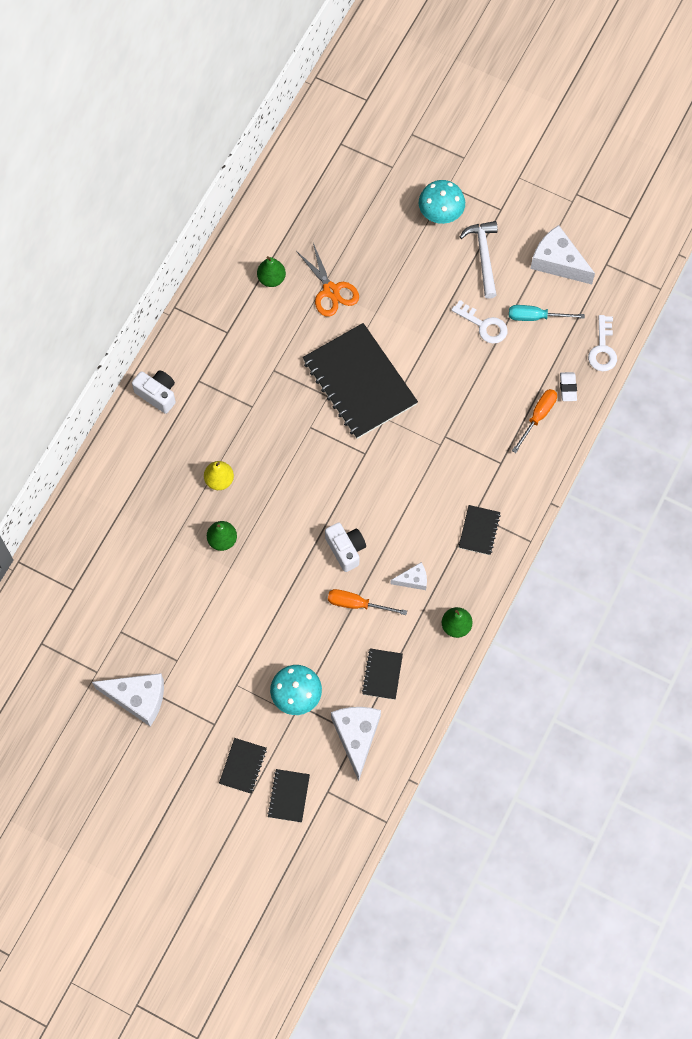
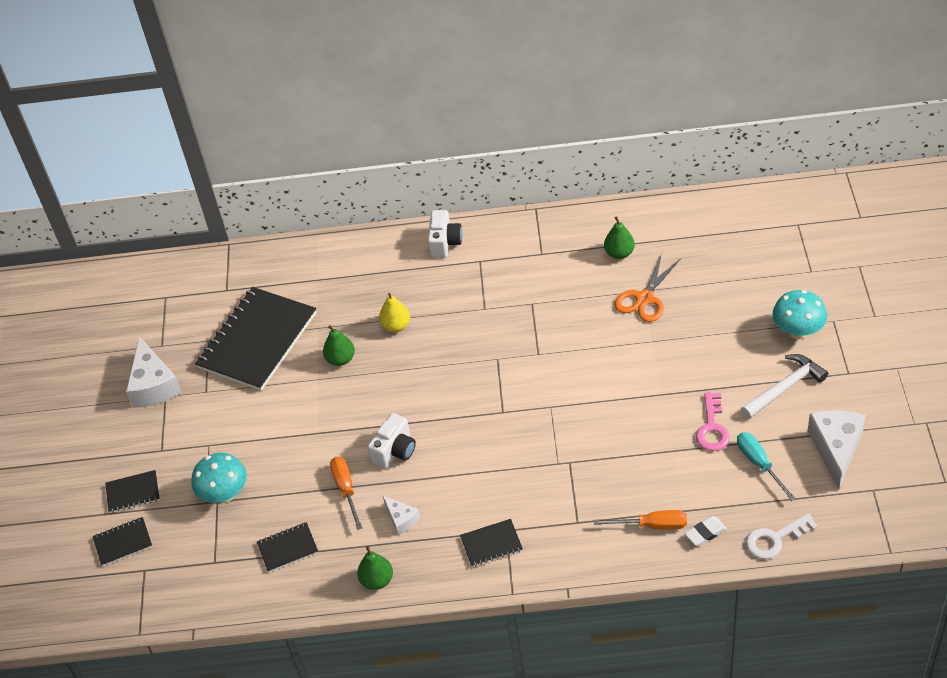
camera: 65 degrees right, 20 degrees down
(356, 736) = (212, 562): white cheese -> none
(359, 382) = (570, 368): black notebook -> black notebook (257, 340)
(483, 325) = (712, 427): white key -> pink key

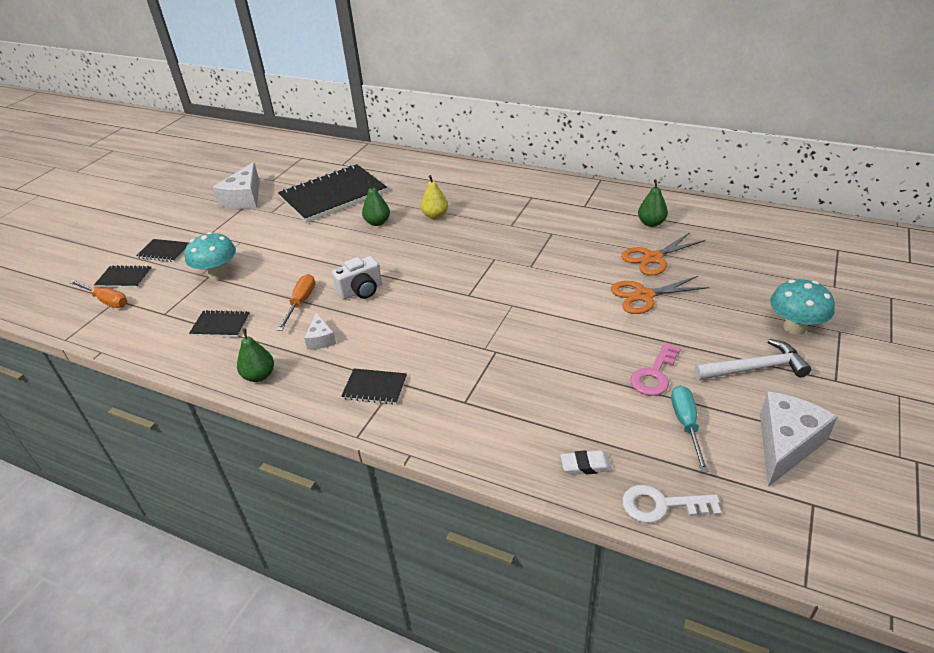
camera: 25 degrees right, 10 degrees down
(445, 243) = (514, 180): white camera -> none
(652, 525) = (535, 435): orange screwdriver -> orange screwdriver (106, 300)
(660, 347) = (644, 296): none -> orange scissors

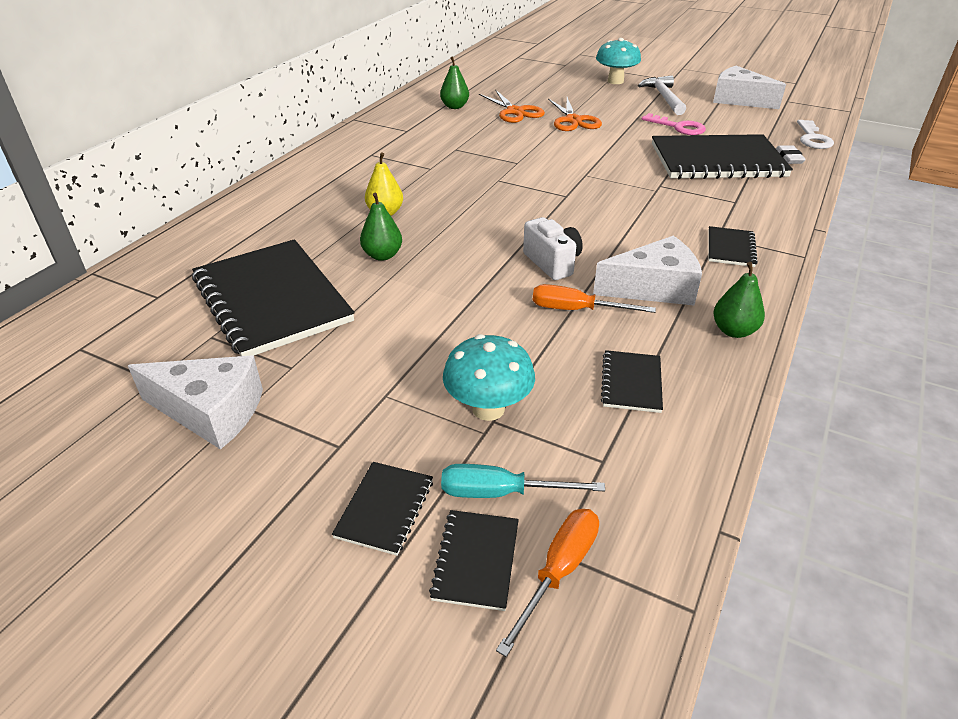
camera: 90 degrees left, 0 degrees up
(321, 339) = (653, 288): white cheese -> white cheese, size x1.87
(563, 399) = (717, 161): none -> black notebook
(686, 424) = (731, 123): turquoise screwdriver -> turquoise screwdriver (501, 493)

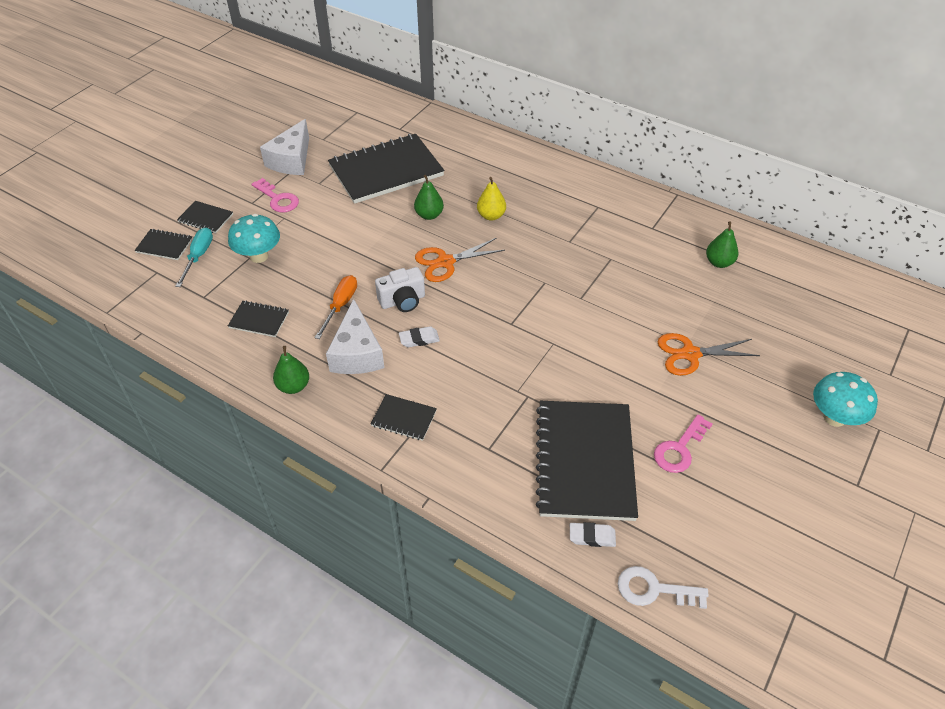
camera: 95 degrees right, 10 degrees up
(331, 411) = (278, 199): none -> pink key
(515, 112) = (710, 308): orange scissors -> orange scissors (445, 262)
(558, 571) = (146, 271): orange screwdriver -> none
(612, 247) = (419, 339): none -> white eraser
(664, 97) = (781, 458): white hammer -> none
(738, 100) = (787, 546): white cheese -> none

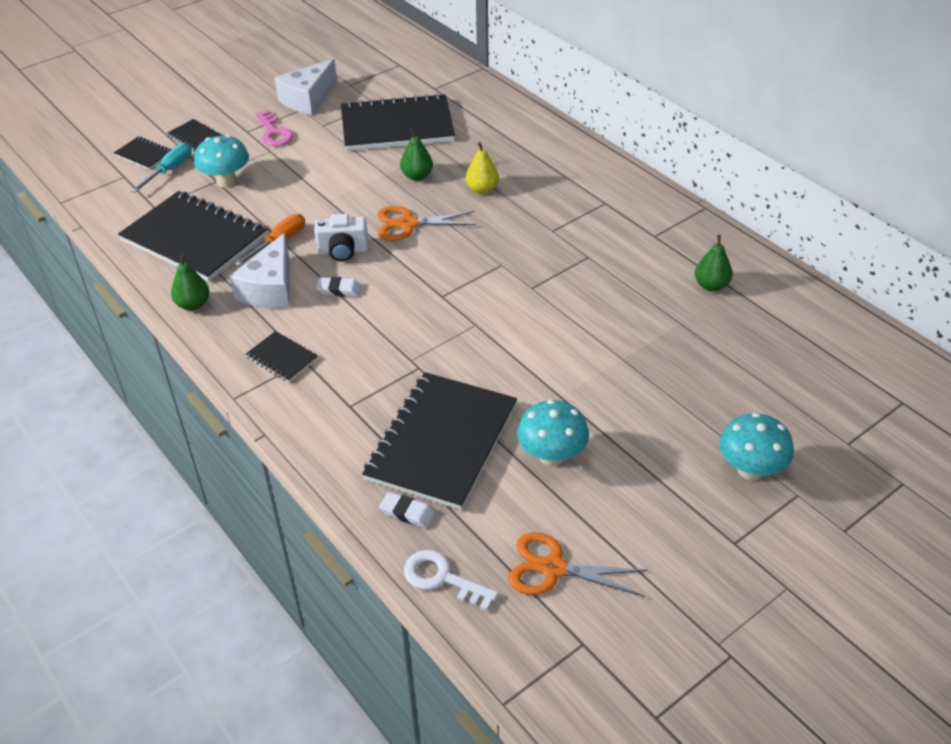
camera: 20 degrees right, 5 degrees down
(259, 320) = (194, 238): black notebook -> black notebook, size x2.27
(679, 449) = (551, 456): pink key -> turquoise mushroom
(690, 354) = (620, 368): orange scissors -> orange scissors (553, 568)

